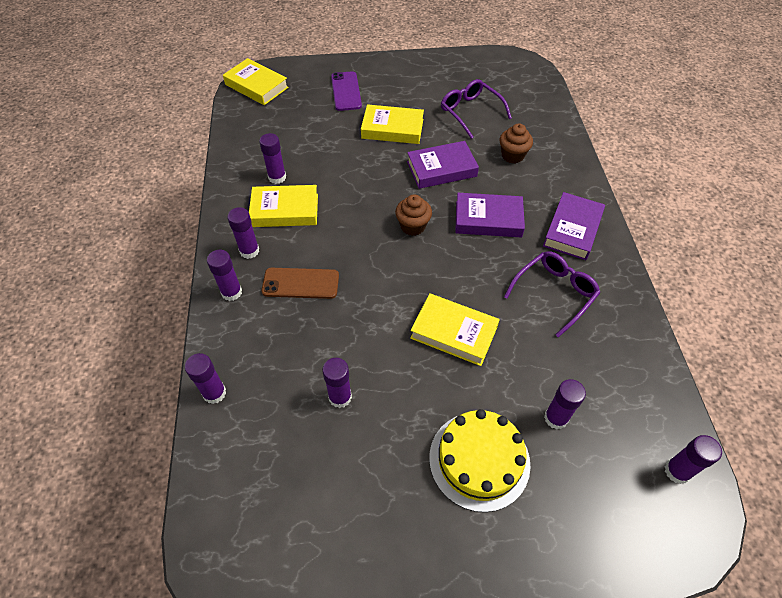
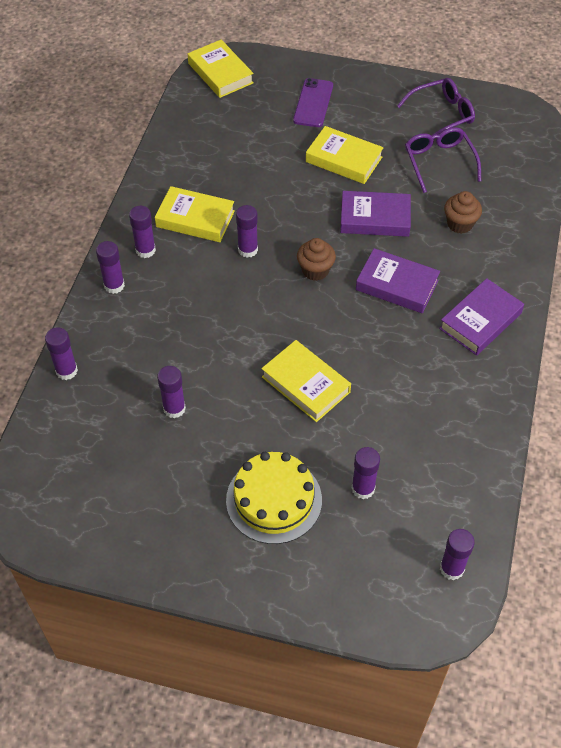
camera: 20 degrees right, 0 degrees up
(277, 177) = (201, 182): purple glue stick -> purple glue stick (248, 250)
(300, 283) = (181, 296): brown phone -> none
(554, 293) = (425, 378): purple glasses -> purple glasses (442, 115)

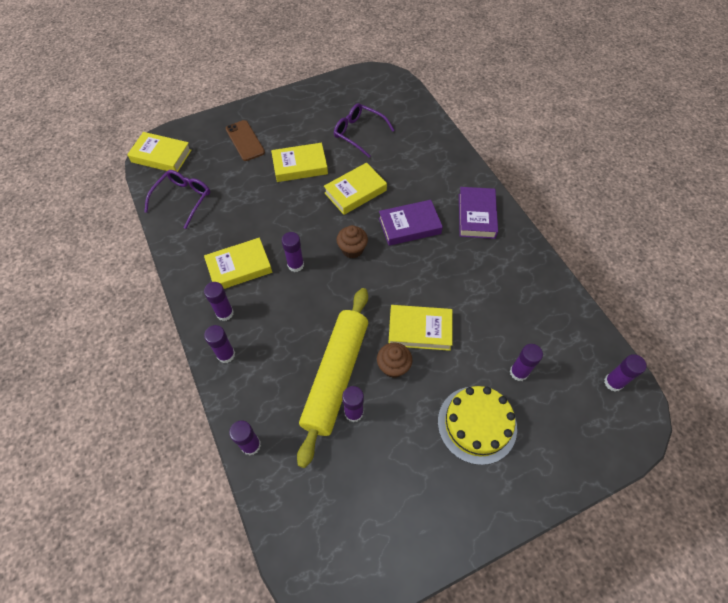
camera: 40 degrees left, 5 degrees up
(189, 368) = (336, 376): none -> yellow rolling pin
(313, 103) = (245, 140): purple phone -> brown phone
(375, 218) = (355, 192): purple book -> yellow book
(442, 115) = (332, 103): purple glasses -> purple glasses (183, 199)
(460, 224) = (407, 164): brown cupcake -> brown cupcake (393, 367)

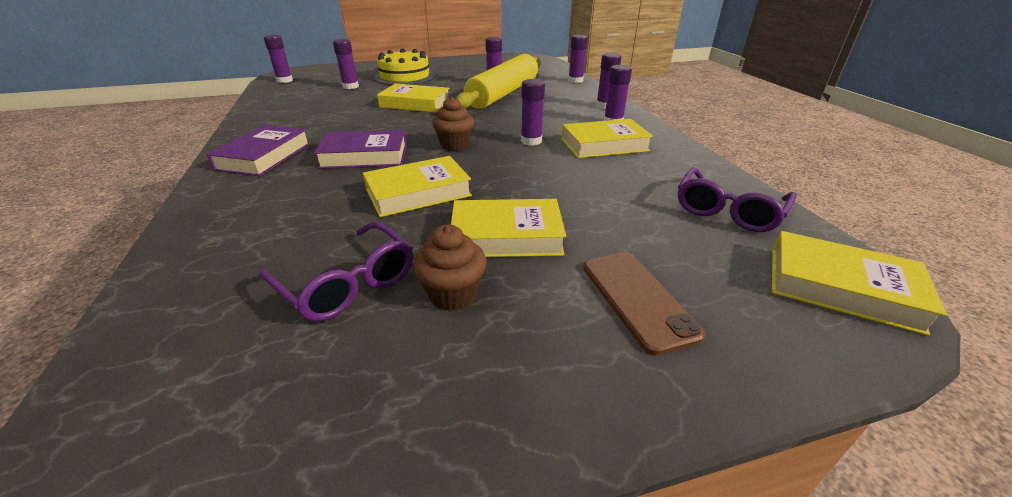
camera: 170 degrees left, 25 degrees down
(393, 367) = (452, 94): brown cupcake -> brown cupcake (453, 294)

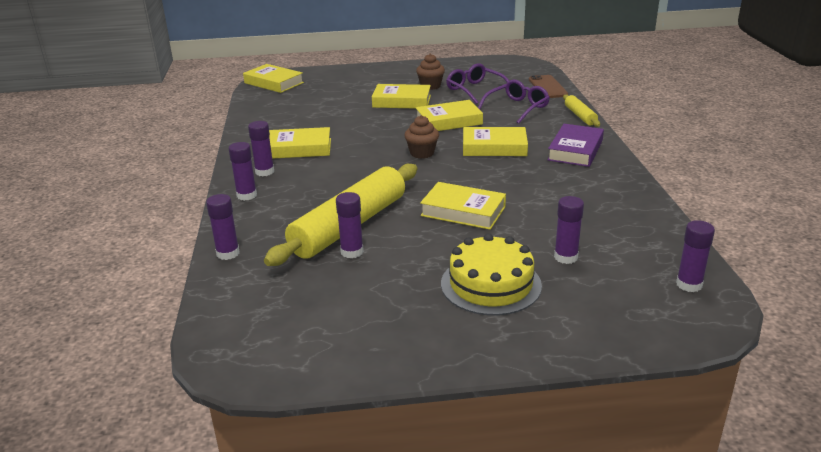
camera: 170 degrees left, 5 degrees down
(190, 214) = (580, 116): none -> yellow rolling pin
(364, 156) = (494, 147): purple book -> yellow book
(531, 141) = (356, 154): purple glue stick -> none
(637, 299) = (358, 83): brown phone -> brown phone (547, 87)
(728, 211) = (275, 106): purple glasses -> purple glasses (517, 108)

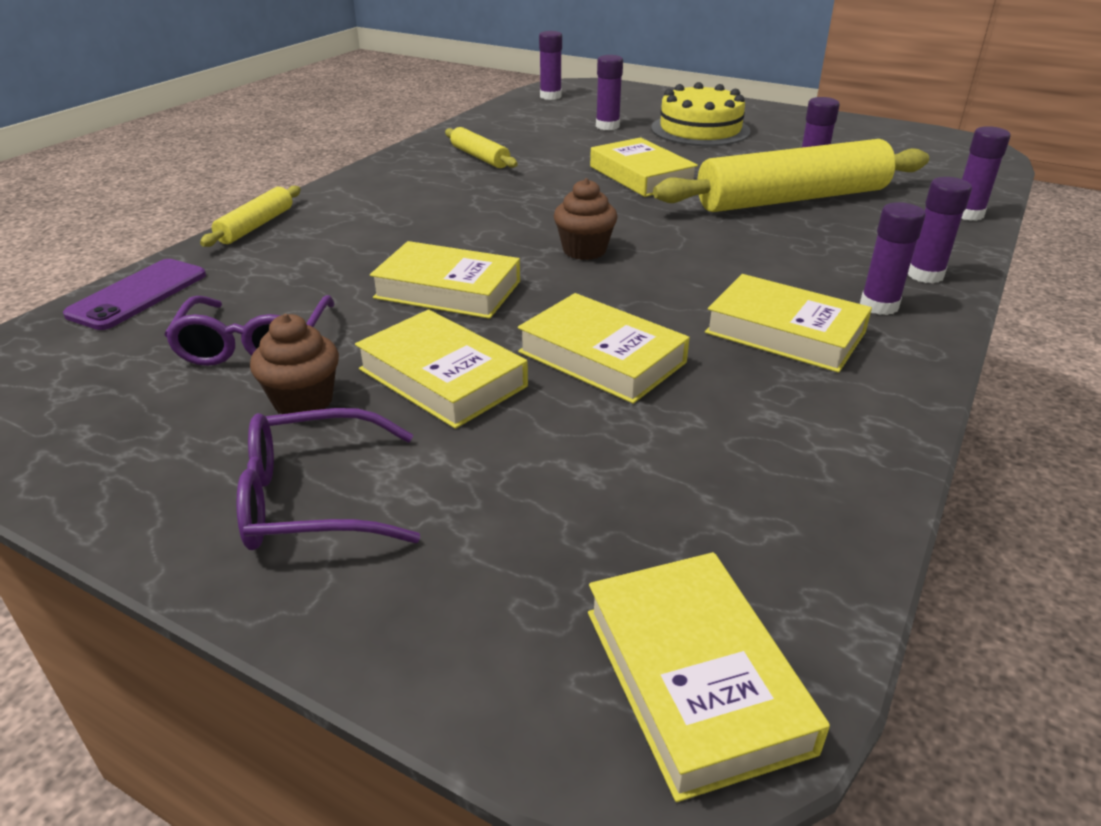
camera: 145 degrees left, 5 degrees up
(494, 147) = (471, 225): yellow book -> yellow book (602, 357)
(517, 108) = (293, 272): purple glasses -> purple glasses (312, 499)
(547, 87) = (138, 294): brown phone -> purple phone
(575, 150) = (388, 189): purple book -> none
(582, 189) = (480, 157): none -> yellow rolling pin

